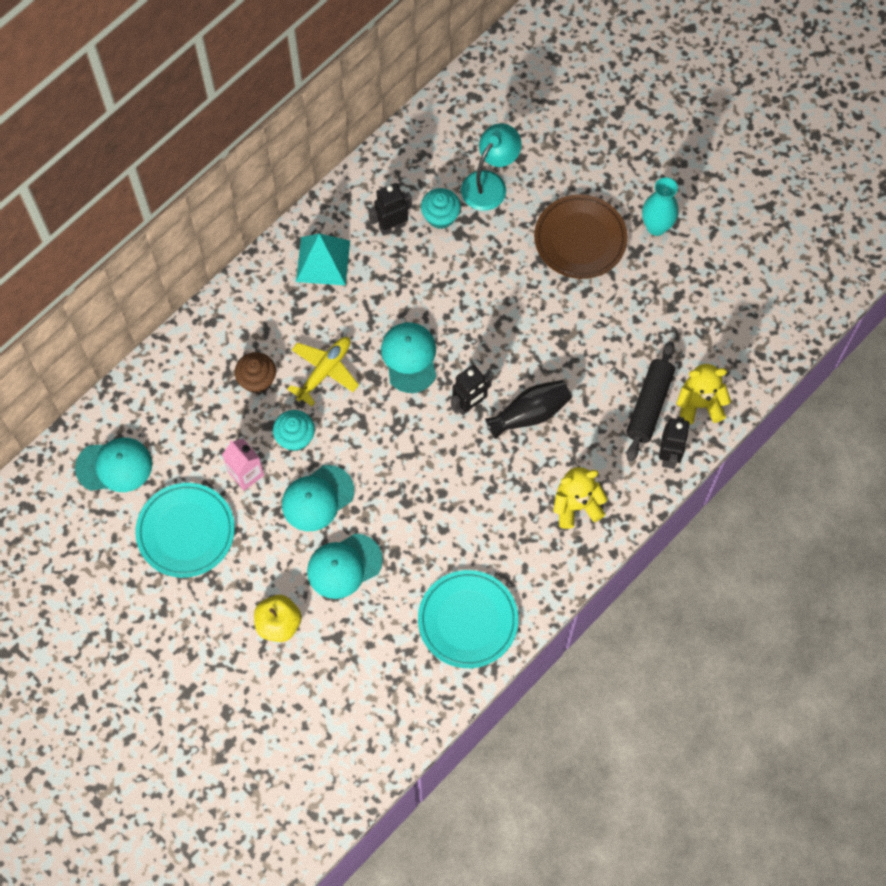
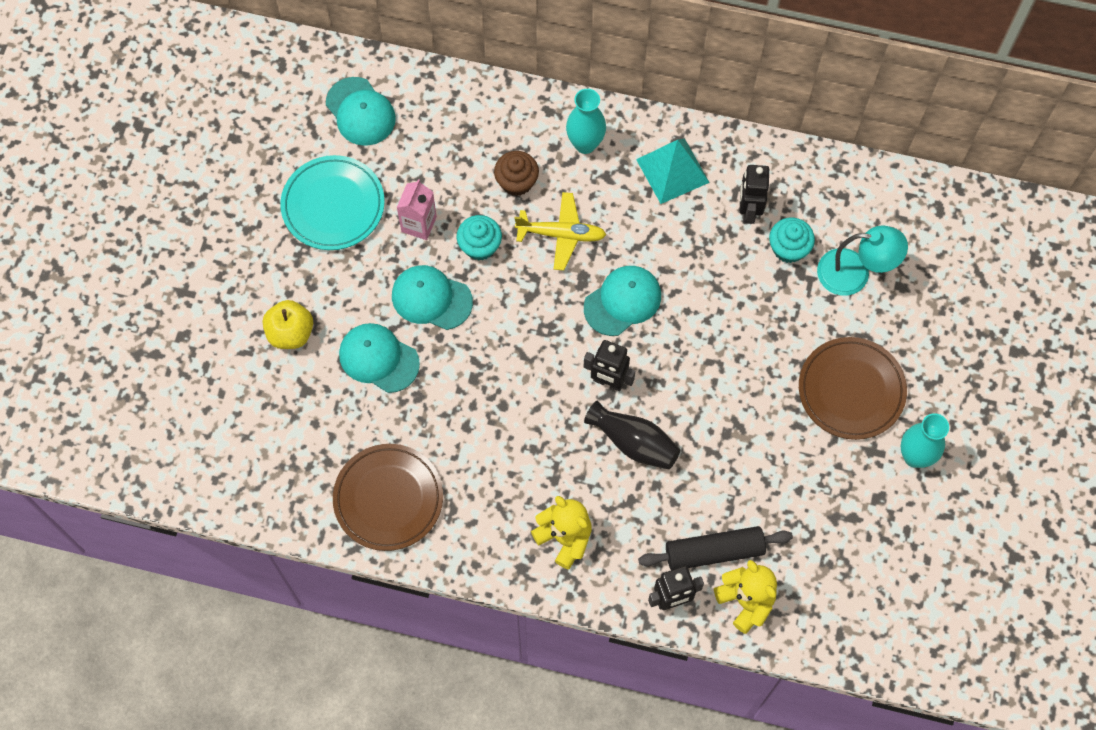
camera: 60 degrees right, 0 degrees up
(258, 311) = (585, 144): none -> turquoise vase
(392, 226) = (748, 211): black robot -> black robot turned 120 degrees counterclockwise
(468, 620) = (388, 499): turquoise plate -> brown plate

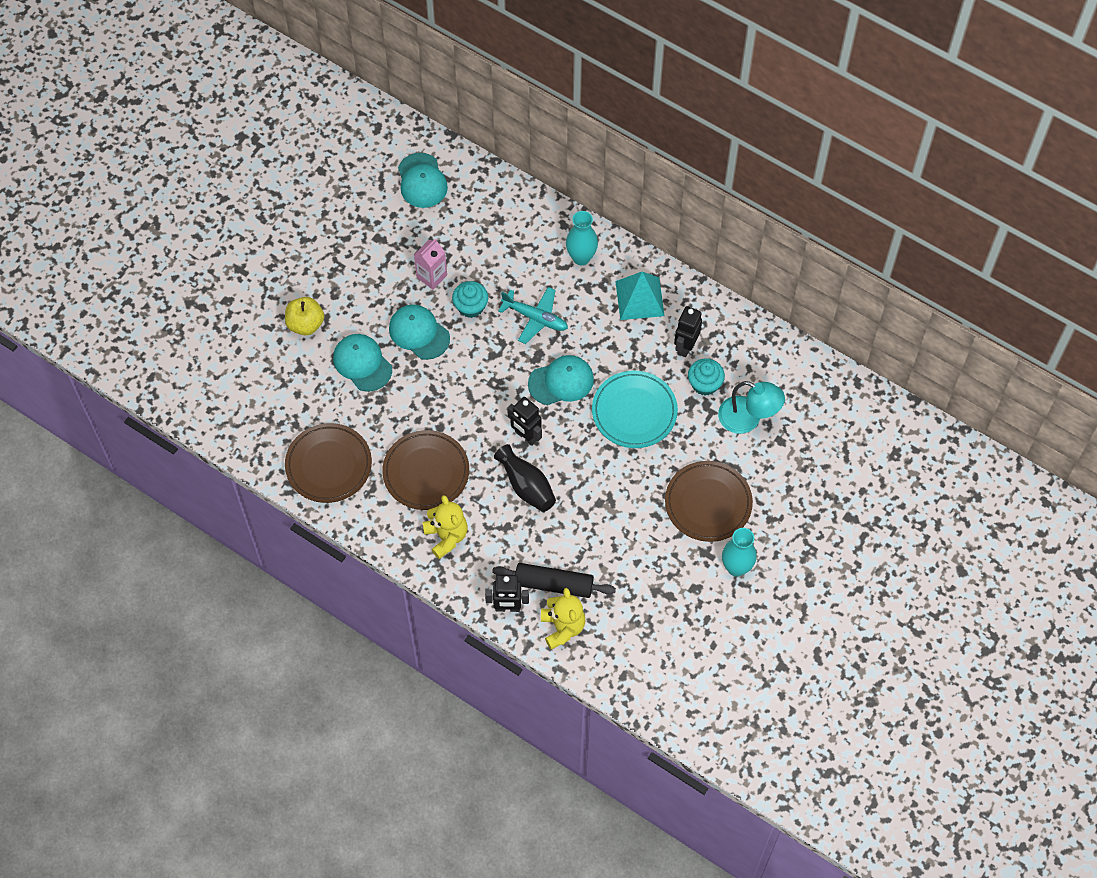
camera: 20 degrees right, 5 degrees down
(333, 205) = (374, 242): turquoise plate -> turquoise plate (634, 412)
(508, 467) = (426, 472): none -> brown plate
(516, 182) = (517, 269): brown cupcake -> none
(561, 234) = (535, 318): yellow plane -> turquoise plane

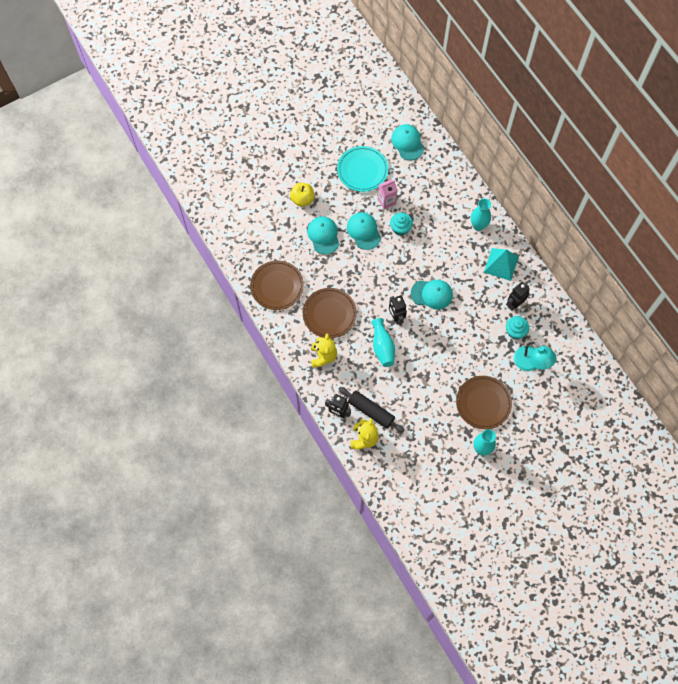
camera: 25 degrees right, 5 degrees up
(422, 181) = (407, 143): turquoise cap -> turquoise cap turned 150 degrees clockwise
(526, 486) = (382, 347): black vase -> turquoise vase
(535, 318) = (434, 250): turquoise plane -> none
(634, 412) = (466, 330): turquoise plate -> turquoise plate (362, 170)

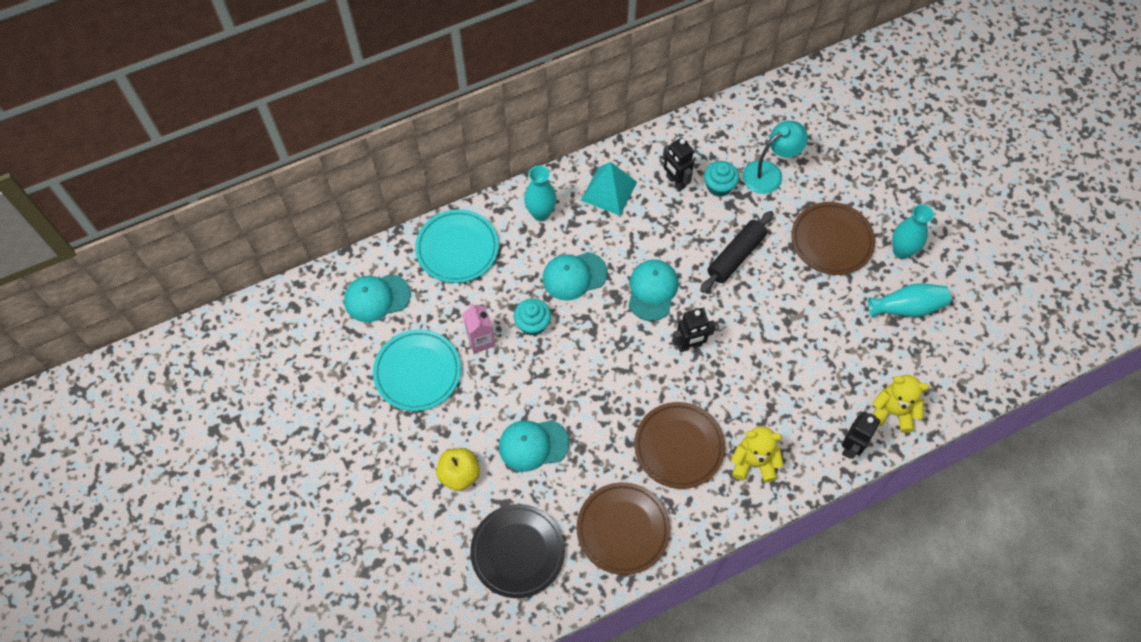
camera: 85 degrees left, 5 degrees down
(260, 233) = (518, 552): none -> black plate
(363, 231) = (532, 380): turquoise cap -> turquoise cap (574, 276)
(371, 411) = (847, 397): black rolling pin -> black rolling pin (735, 256)
(382, 347) = (739, 370): turquoise vase -> turquoise vase (907, 307)
(446, 181) = (457, 248): none -> turquoise plate

